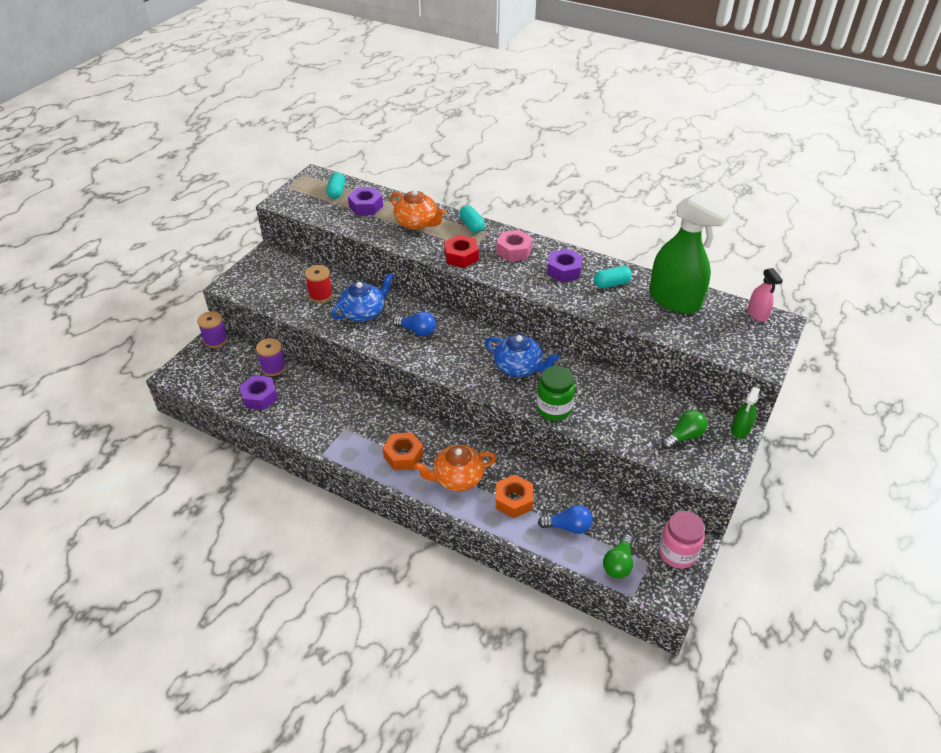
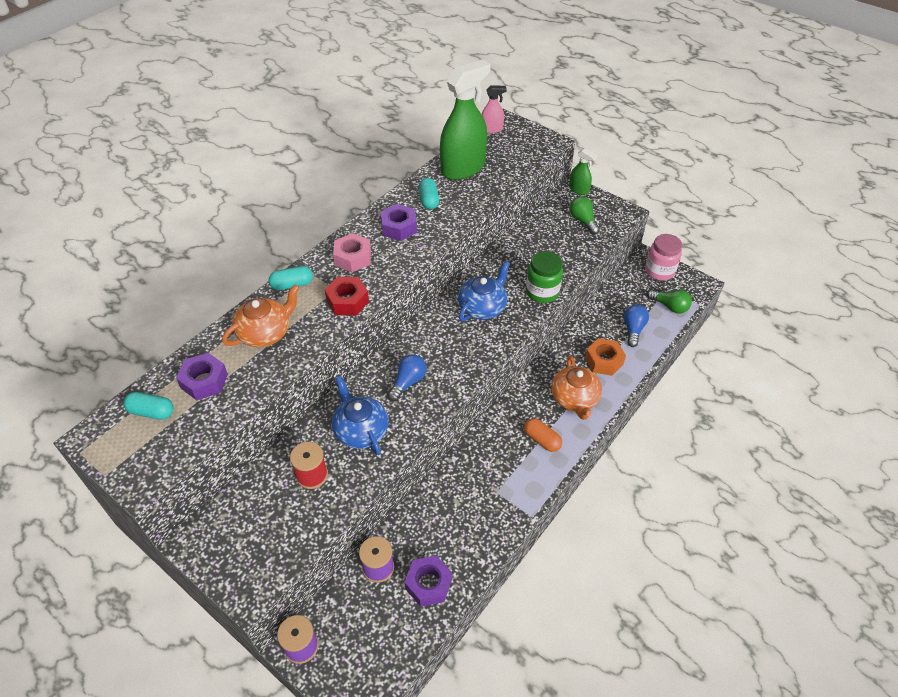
camera: 80 degrees left, 5 degrees up
(403, 455) = (542, 440): orange nut -> orange capsule

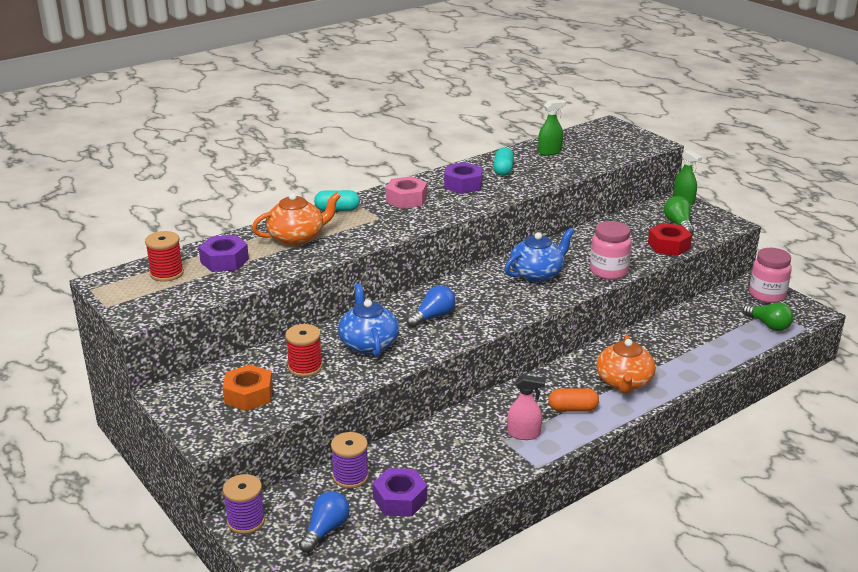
camera: 15 degrees right, 20 degrees down
(152, 412) = (167, 273): turquoise capsule -> red spool
(347, 301) = (388, 227): red nut -> red nut (668, 246)
(463, 168) = (549, 152): green spray bottle -> green spray bottle, size x0.46
(492, 129) = (593, 128): pink spray bottle -> pink spray bottle (524, 434)
(542, 292) = (608, 271): green jar -> pink jar
(542, 440) = (572, 409): orange capsule -> orange capsule turned 60 degrees counterclockwise
(604, 361) = (671, 357): orange nut -> orange nut (249, 395)
(633, 329) = (716, 337): blue light bulb -> blue light bulb (325, 530)

